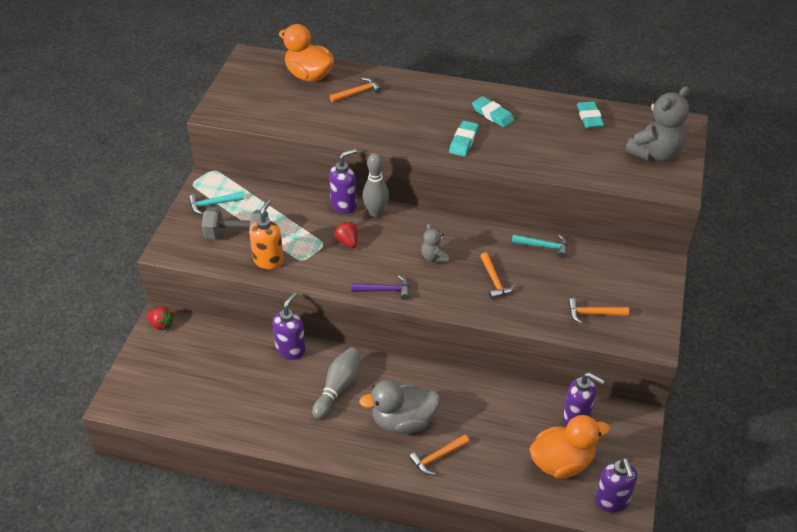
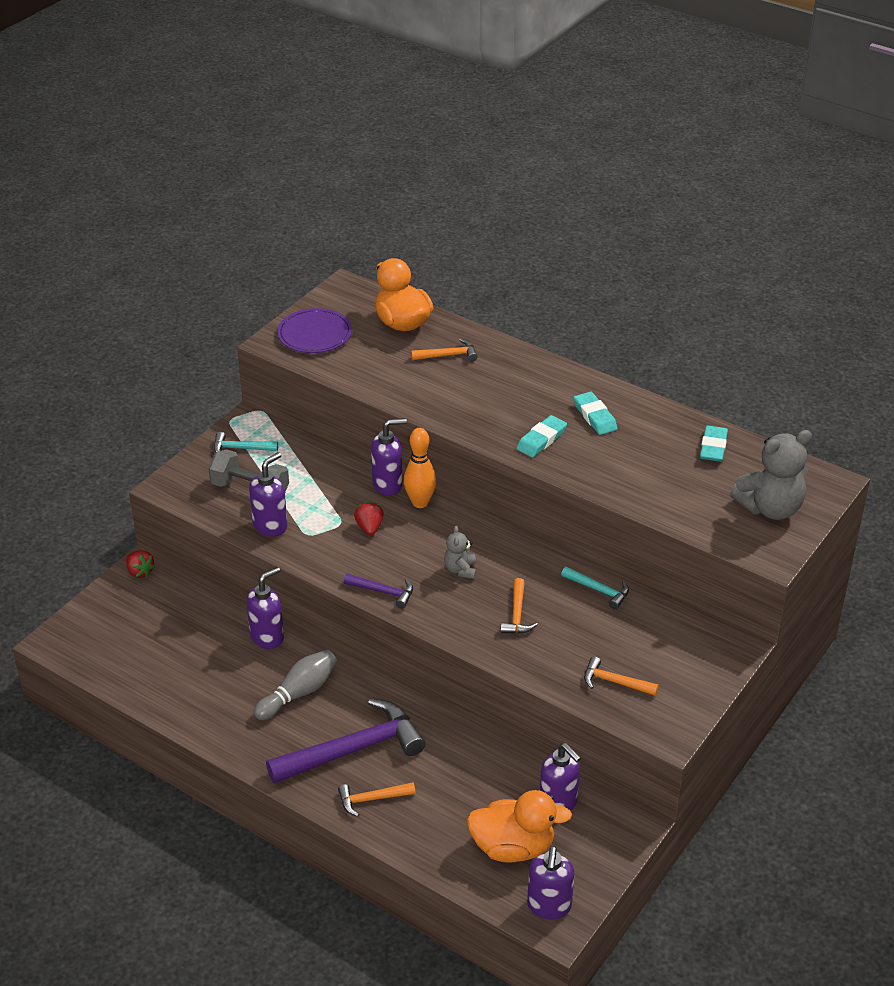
camera: 20 degrees right, 5 degrees down
(245, 99) = (315, 334): none -> purple plate
(268, 260) = (270, 526): orange soap dispenser -> purple soap dispenser
(376, 213) = (420, 503): grey bowling pin -> orange bowling pin
(403, 421) = (353, 750): grey duck -> purple hammer

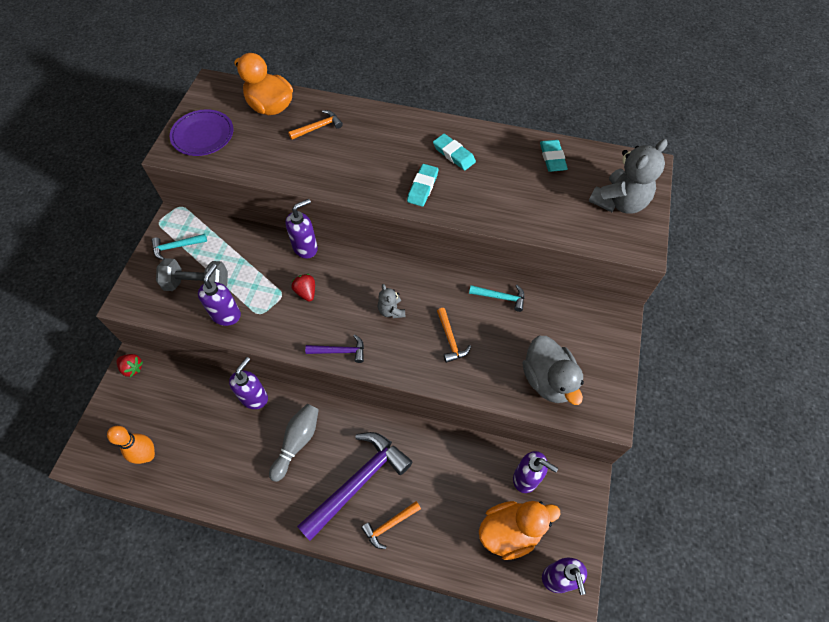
camera: 20 degrees left, 20 degrees up
(420, 503) = (336, 257): orange bowling pin -> orange bowling pin (147, 455)
(615, 682) = (548, 380): orange hammer -> grey duck

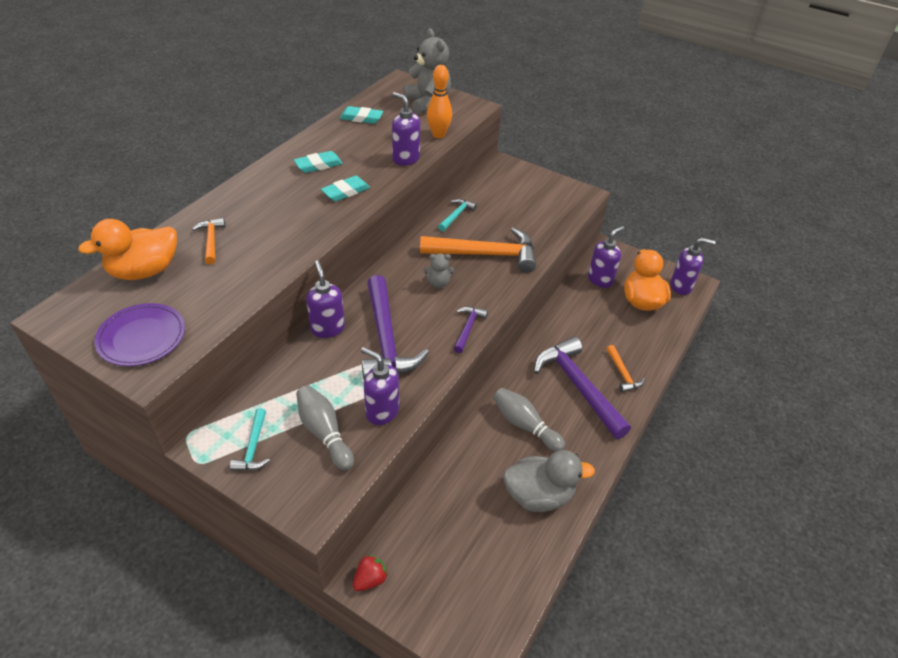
camera: 75 degrees left, 15 degrees down
(147, 455) = (498, 573): orange bowling pin -> orange bowling pin (438, 135)
(197, 284) = (324, 433): grey dumbbell -> grey bowling pin
(254, 397) = (460, 453): purple soap dispenser -> purple soap dispenser (405, 159)
(306, 292) = (386, 339): red strawberry -> purple hammer
(422, 187) = (346, 191): turquoise eraser -> turquoise eraser turned 75 degrees counterclockwise
(450, 339) = (485, 254): orange hammer -> orange hammer, size x2.10
(548, 380) = (544, 213): grey duck -> grey duck (539, 495)

